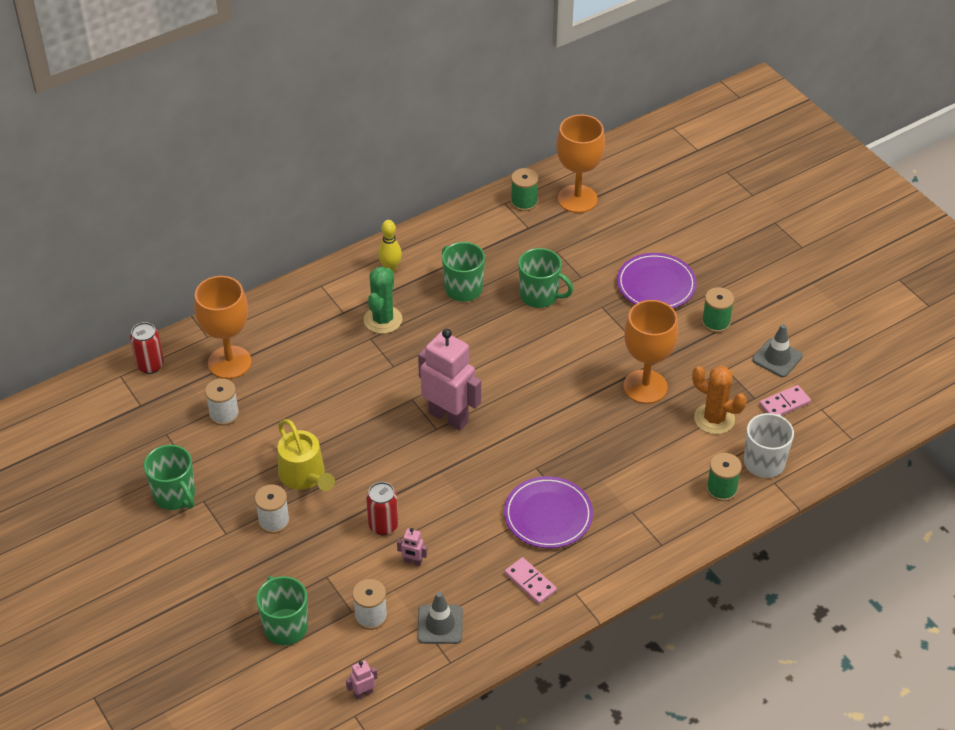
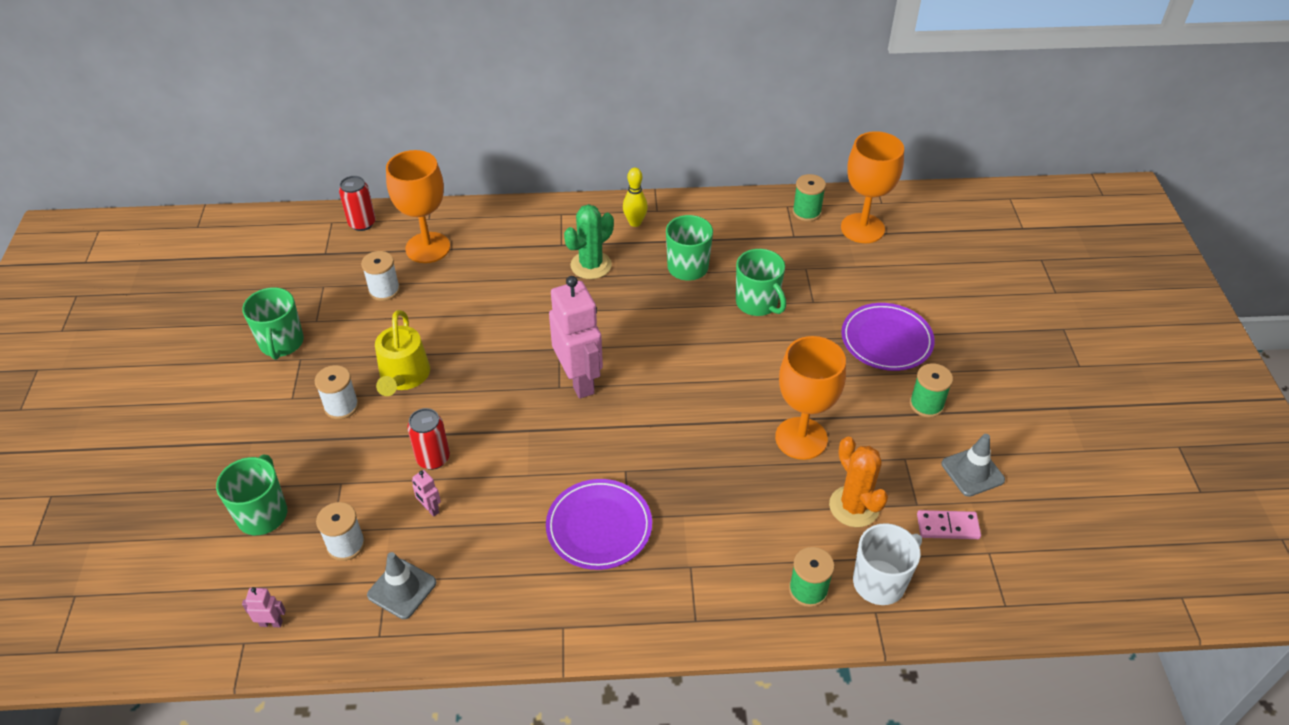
camera: 30 degrees right, 0 degrees up
(530, 582) = (526, 590): pink domino -> none

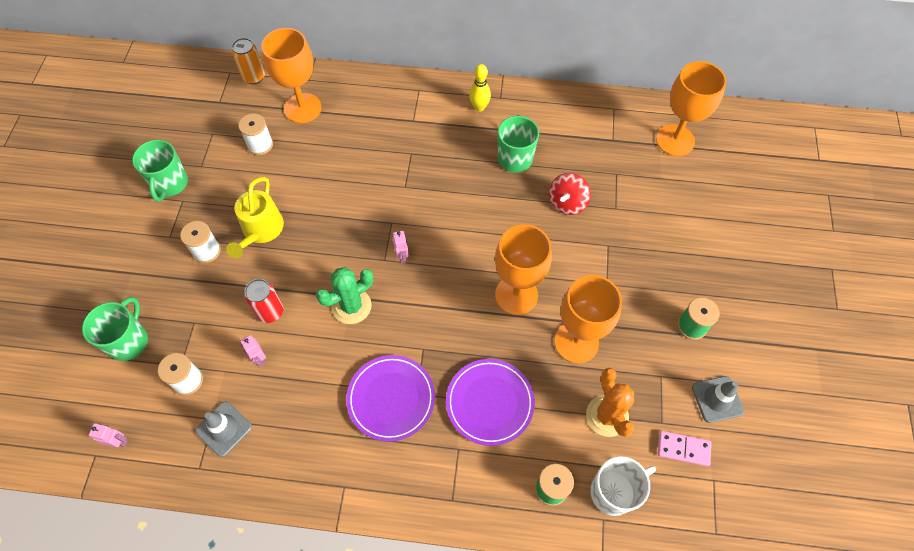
camera: 10 degrees right, 15 degrees up
(362, 223) = (254, 77): red can -> orange can
(579, 381) = (402, 256): pink robot -> pink robot, size x0.40
(591, 265) = (434, 145): green cactus -> green cactus (351, 306)
(721, 401) = (516, 295): none -> orange goblet
(757, 303) = (567, 203): green mug -> red spinning top
(806, 212) = (629, 117): green spool -> none
(886, 340) = (671, 256): purple plate -> purple plate (489, 403)

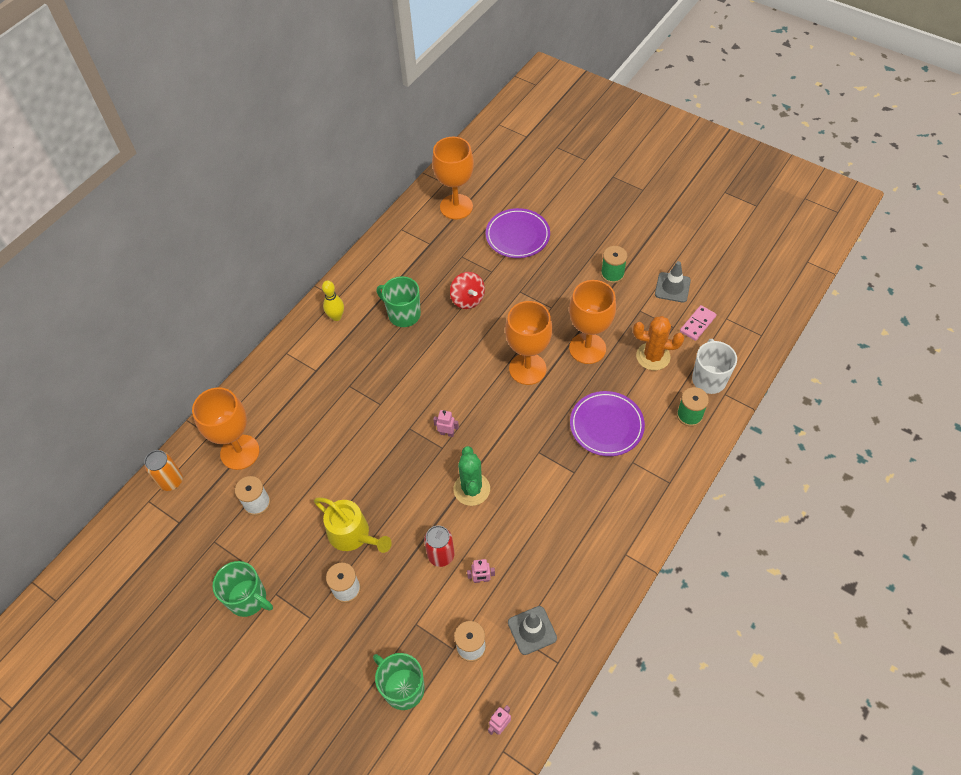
camera: 60 degrees left, 5 degrees down
(391, 399) = (569, 492): purple plate -> purple plate (517, 236)

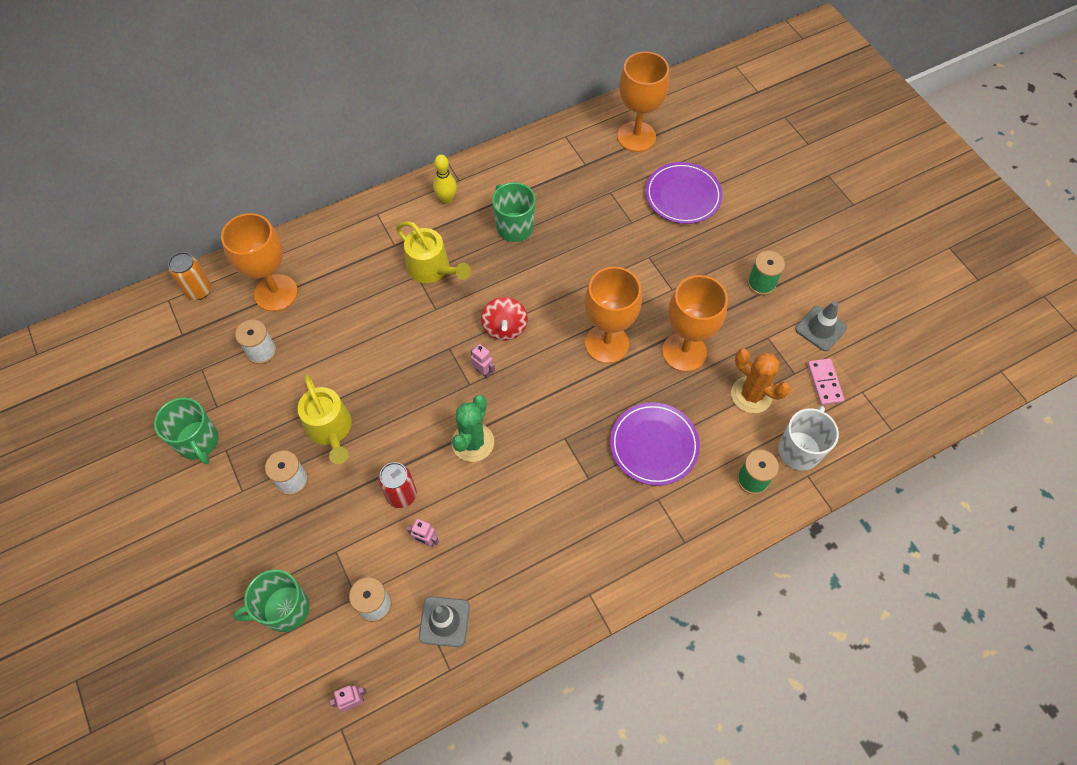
camera: 25 degrees right, 5 degrees up
(358, 375) = (432, 269): none -> yellow watering can
(403, 688) = (285, 609): green mug -> green mug turned 90 degrees counterclockwise
(467, 299) = (589, 240): red spinning top -> red spinning top (505, 328)
(697, 324) = (824, 383): pink domino -> pink domino turned 75 degrees counterclockwise

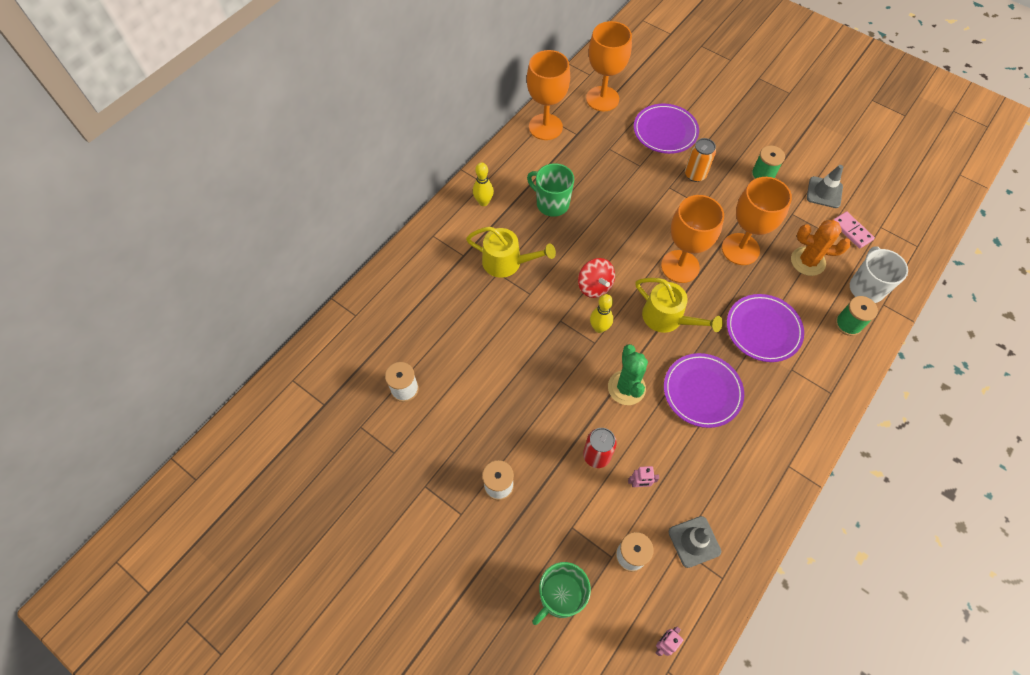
camera: 25 degrees left, 0 degrees up
(198, 290) = (316, 360): orange can -> orange can (695, 174)
(198, 442) = (396, 490): green mug -> none
(276, 293) = (386, 335): orange goblet -> orange goblet (545, 127)
(330, 429) = (504, 428): yellow watering can -> yellow watering can (667, 318)
(483, 371) = (599, 328): pink robot -> yellow bowling pin
(547, 480) = (702, 391): none -> purple plate

